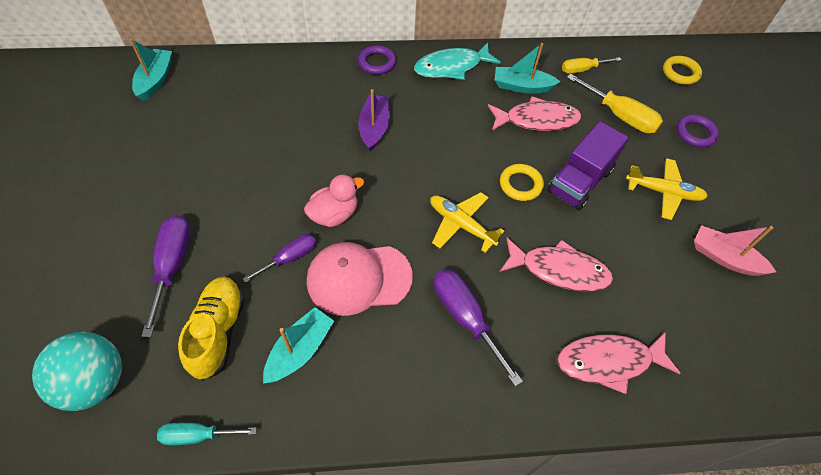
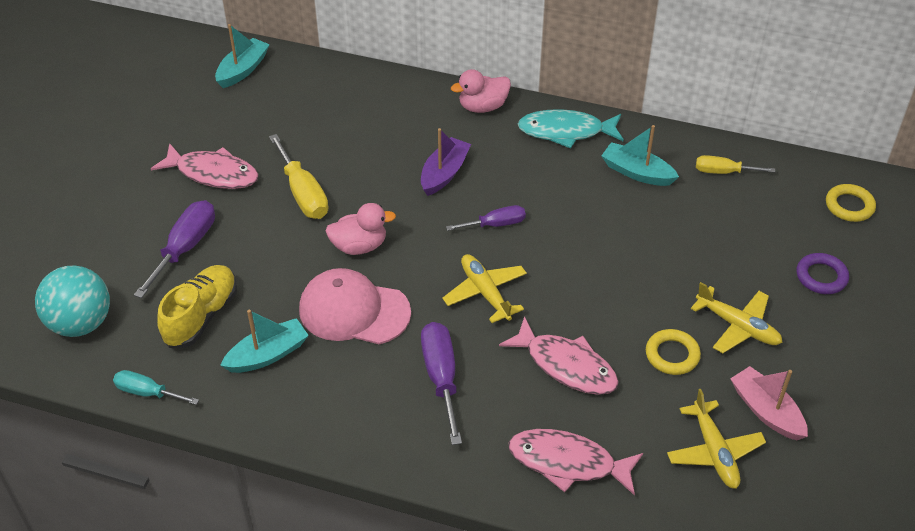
camera: 25 degrees right, 10 degrees down
(290, 258) = (297, 273): purple screwdriver -> purple screwdriver (495, 224)
(377, 63) = (482, 107): purple ring -> pink duck
(520, 185) = (573, 272): yellow ring -> yellow ring (672, 355)
(537, 120) = (633, 212): pink fish -> pink fish (213, 173)
(579, 181) = (644, 287): purple truck -> none
(620, 116) = (737, 233): yellow screwdriver -> yellow screwdriver (303, 193)
(709, 308) = (714, 452): none -> yellow plane

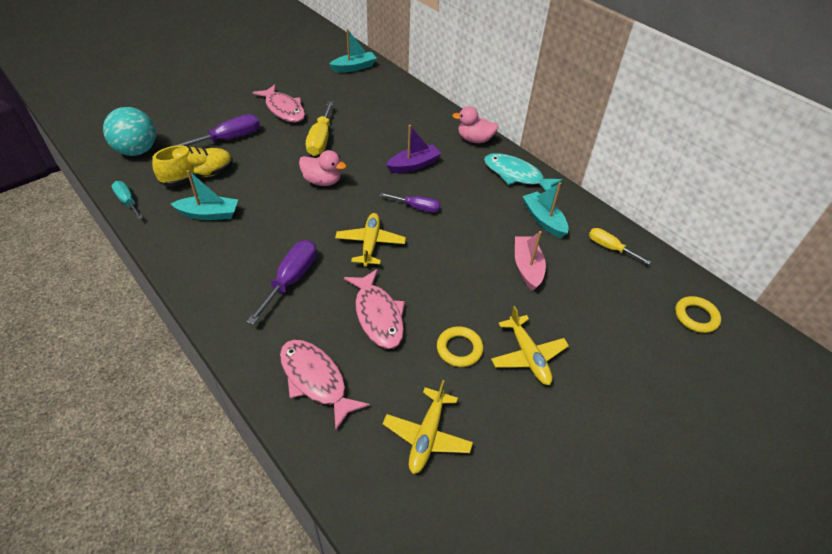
camera: 30 degrees right, 0 degrees up
(354, 311) = (281, 215): pink cap -> none
(766, 411) = (495, 430): pink boat -> pink boat (527, 267)
(821, 277) = (628, 355): purple ring -> none

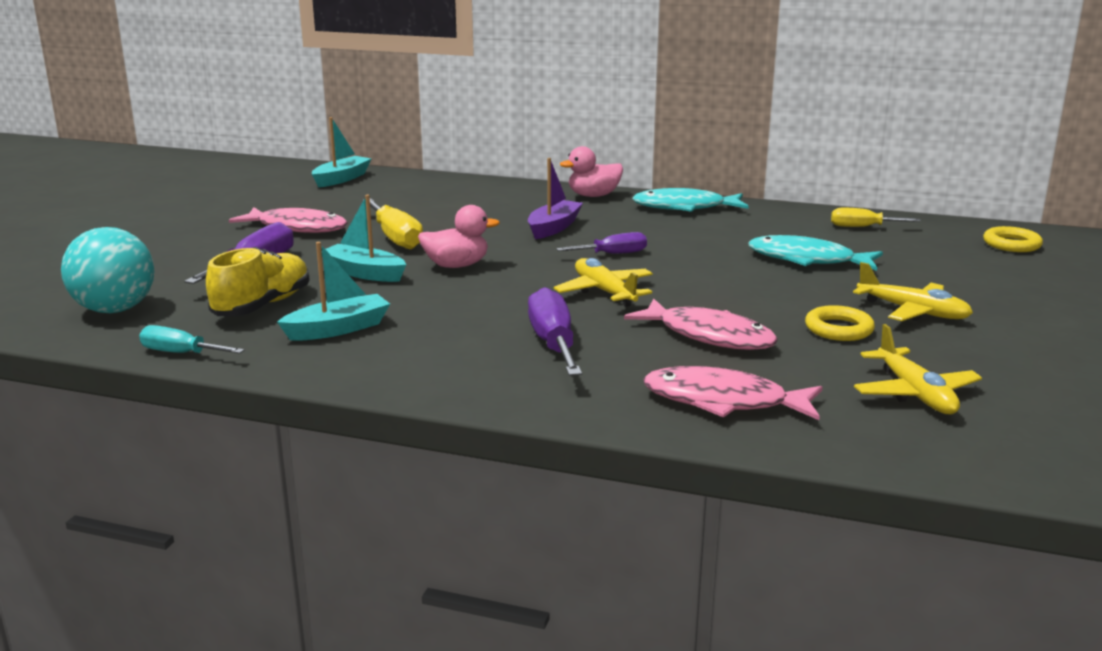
camera: 30 degrees left, 25 degrees down
(527, 267) = (807, 260): pink boat -> turquoise fish
(543, 220) = (767, 227): turquoise boat -> turquoise boat (364, 273)

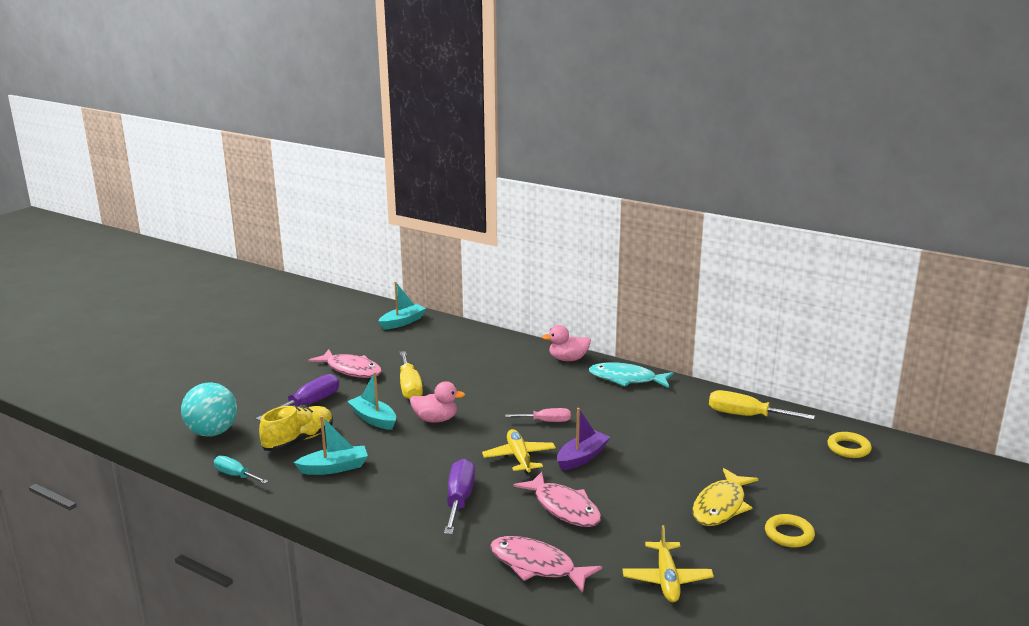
camera: 15 degrees right, 0 degrees up
(553, 228) = (520, 390): purple boat -> purple boat (582, 457)
(613, 254) = (546, 421): purple screwdriver -> pink screwdriver
(807, 260) = (680, 445): turquoise fish -> none
(838, 329) = (656, 514): yellow ring -> yellow ring (789, 534)
(862, 227) = (746, 416): yellow screwdriver -> yellow screwdriver, size x1.58
(913, 312) = (721, 506): yellow plane -> yellow fish

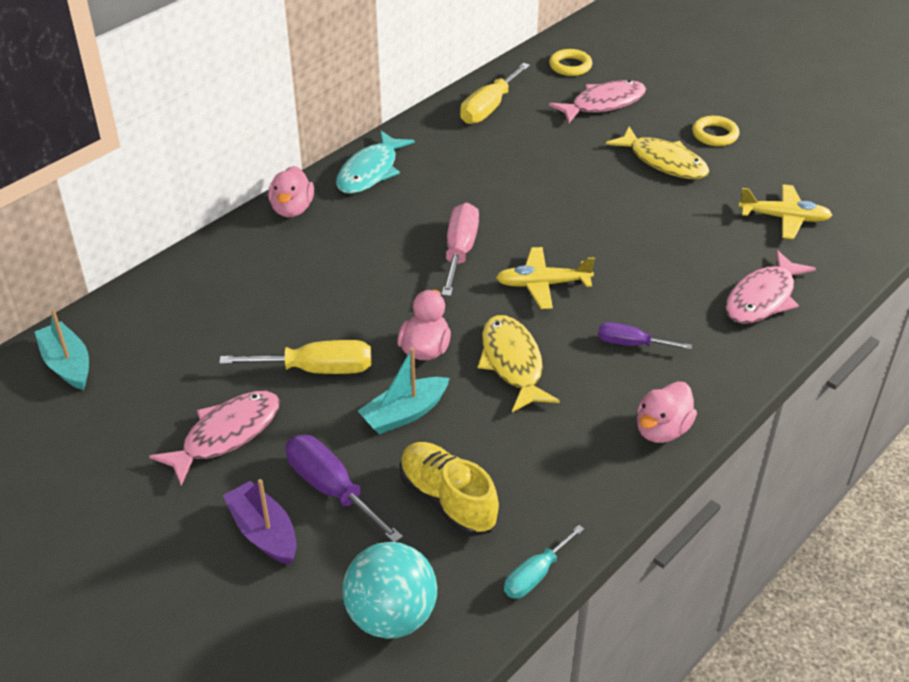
camera: 80 degrees left, 20 degrees up
(334, 468) = (535, 459): turquoise boat -> none
(366, 517) = (662, 430): none -> pink duck
(428, 452) = (512, 363): none -> yellow fish
(459, 500) = (631, 344): purple screwdriver -> purple screwdriver, size x0.63
(546, 421) = (460, 251): pink screwdriver -> pink screwdriver, size x1.58
(564, 508) = (656, 264): pink fish -> pink fish (603, 104)
(582, 457) = (553, 236): purple boat -> purple boat (264, 532)

